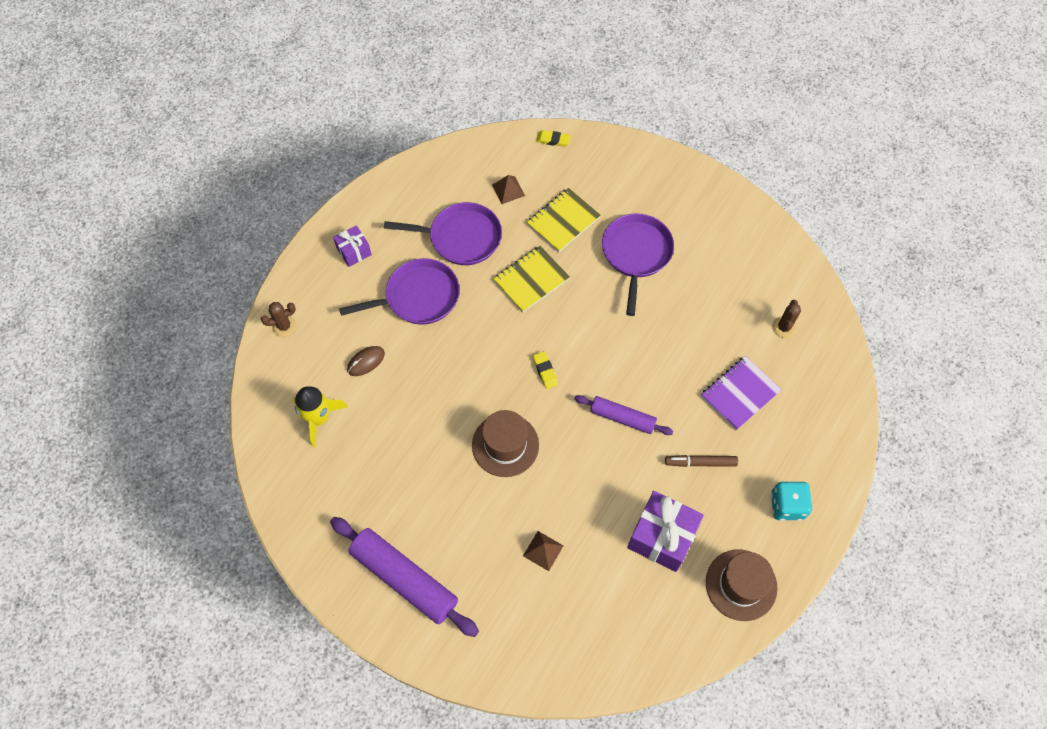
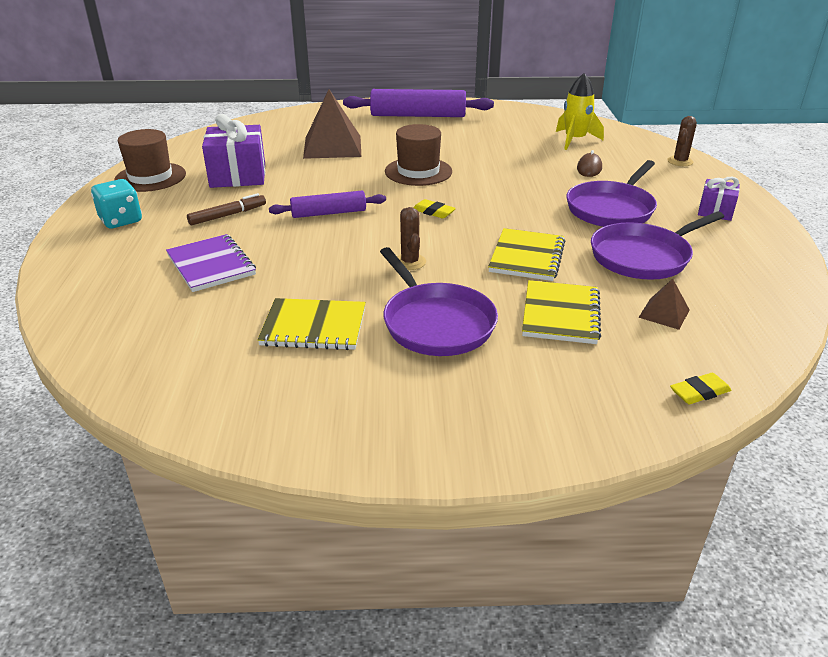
camera: 145 degrees right, 30 degrees down
(543, 550) = (332, 146): brown pyramid -> brown pyramid, size x2.10
(705, 290) = (314, 327): none -> yellow notebook
(739, 394) = (211, 265): purple notebook -> purple notebook turned 45 degrees counterclockwise
(784, 327) = (180, 334): brown cactus -> brown cactus (410, 262)

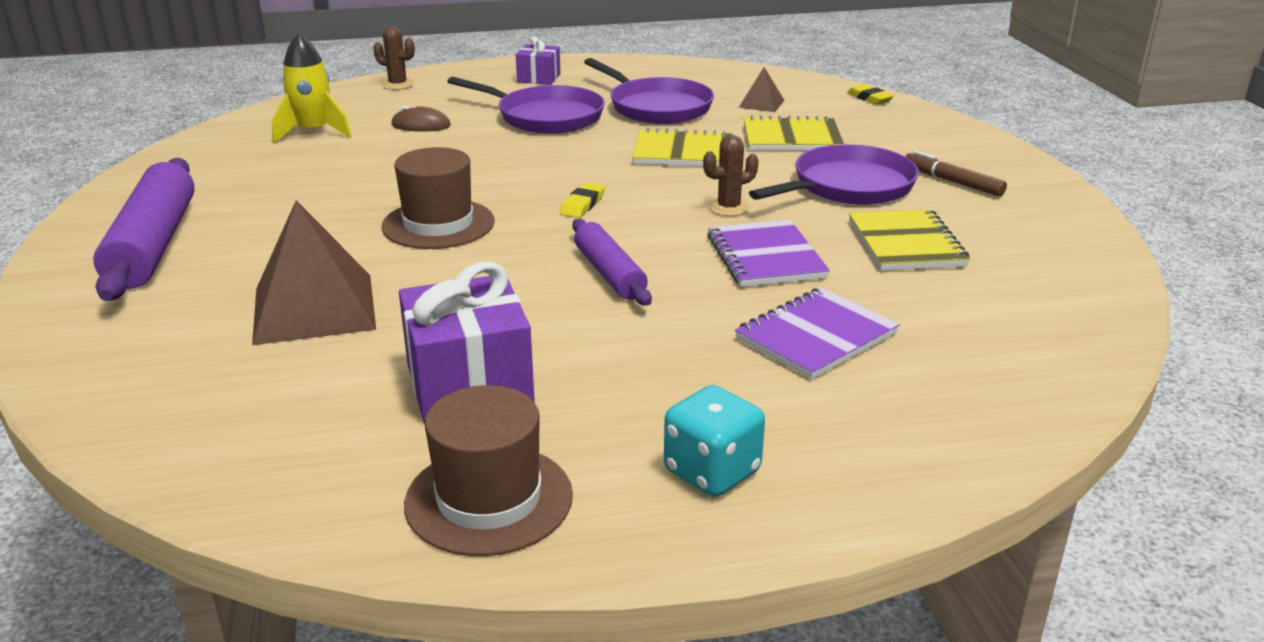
camera: 100 degrees left, 5 degrees down
(228, 215) = (647, 358): brown marker -> brown marker (952, 182)
(323, 264) = (765, 257): none -> purple notebook

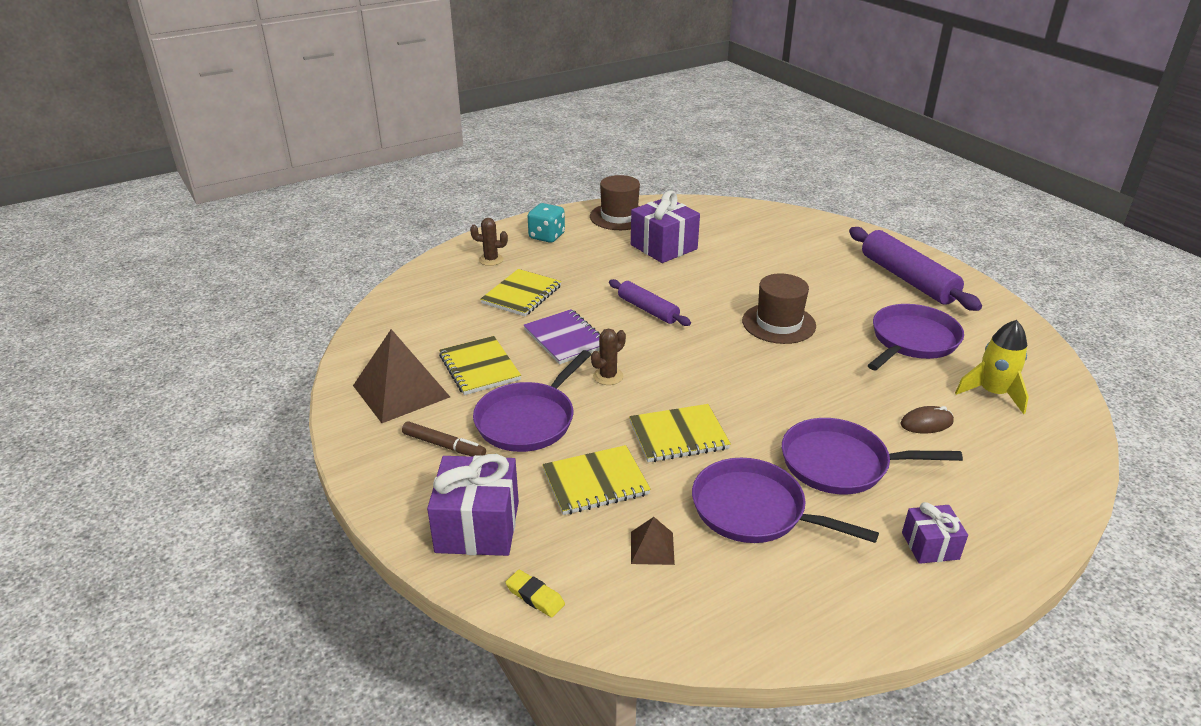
camera: 160 degrees right, 5 degrees up
(302, 181) = (912, 340): none -> purple pan
(314, 308) = (772, 264): brown pyramid -> brown pyramid (401, 391)
(397, 85) = (1045, 489): brown cactus -> brown cactus (491, 260)
(582, 204) = (708, 358): yellow eraser -> none
(816, 336) = (522, 295): purple notebook -> yellow notebook
(915, 131) = (477, 526): none -> purple gift

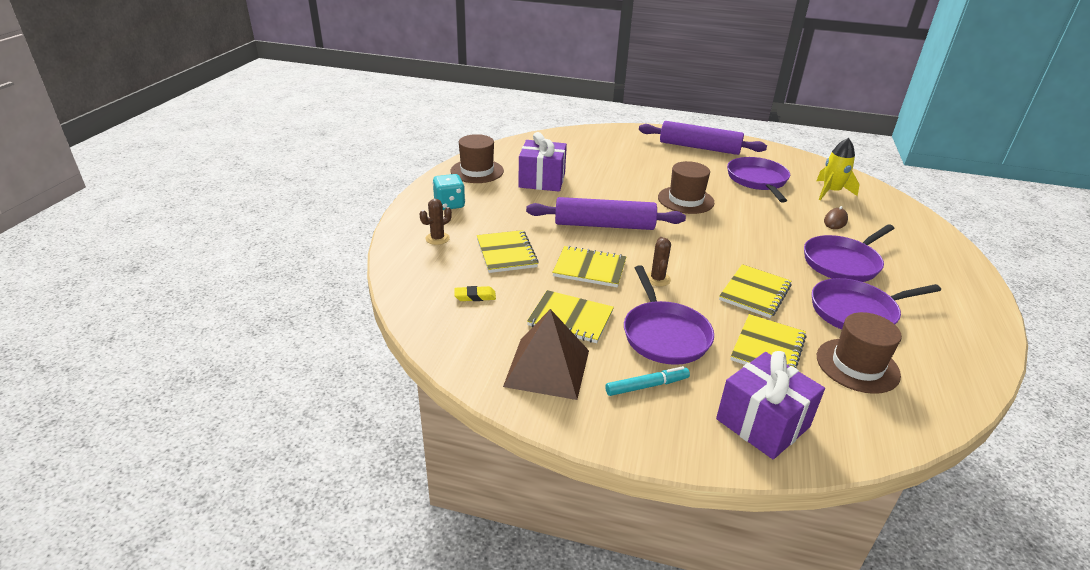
camera: 45 degrees left, 0 degrees up
(444, 445) = (647, 386): brown marker -> turquoise marker
(535, 596) = (864, 439): yellow eraser -> yellow eraser (475, 296)
(565, 339) = (589, 268): purple notebook -> yellow notebook
(648, 309) = (604, 225): purple rolling pin -> purple rolling pin, size x1.69
(652, 548) = (857, 365): brown pyramid -> brown hat
(930, 546) = (939, 281): purple gift -> none

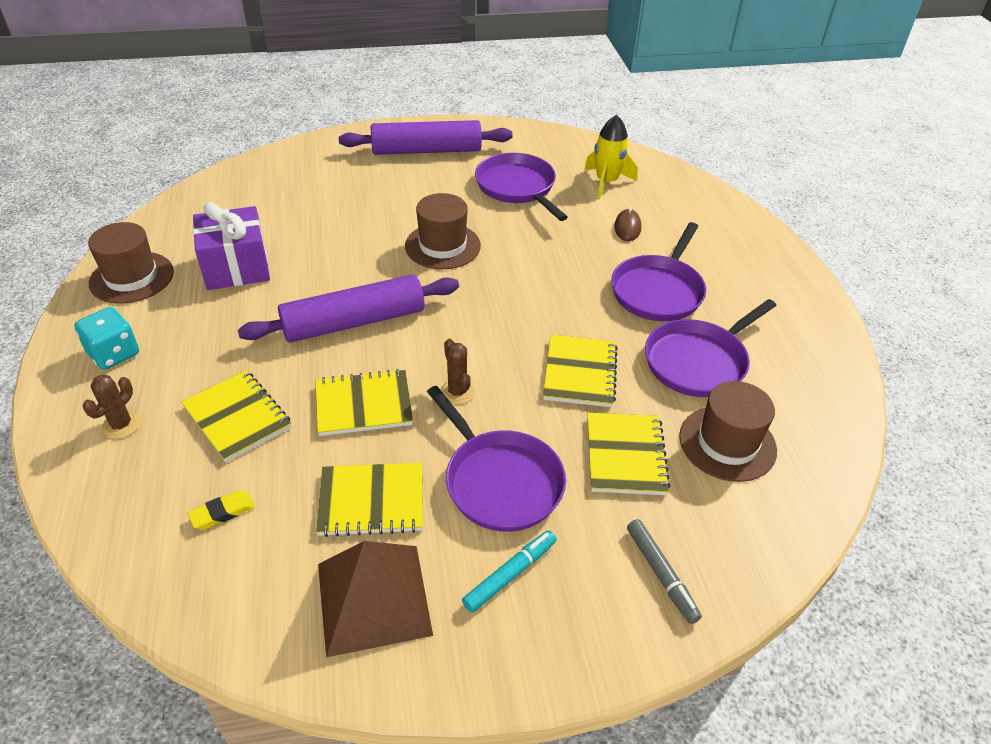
camera: 25 degrees left, 10 degrees up
(762, 423) = (661, 574): purple gift -> grey marker

